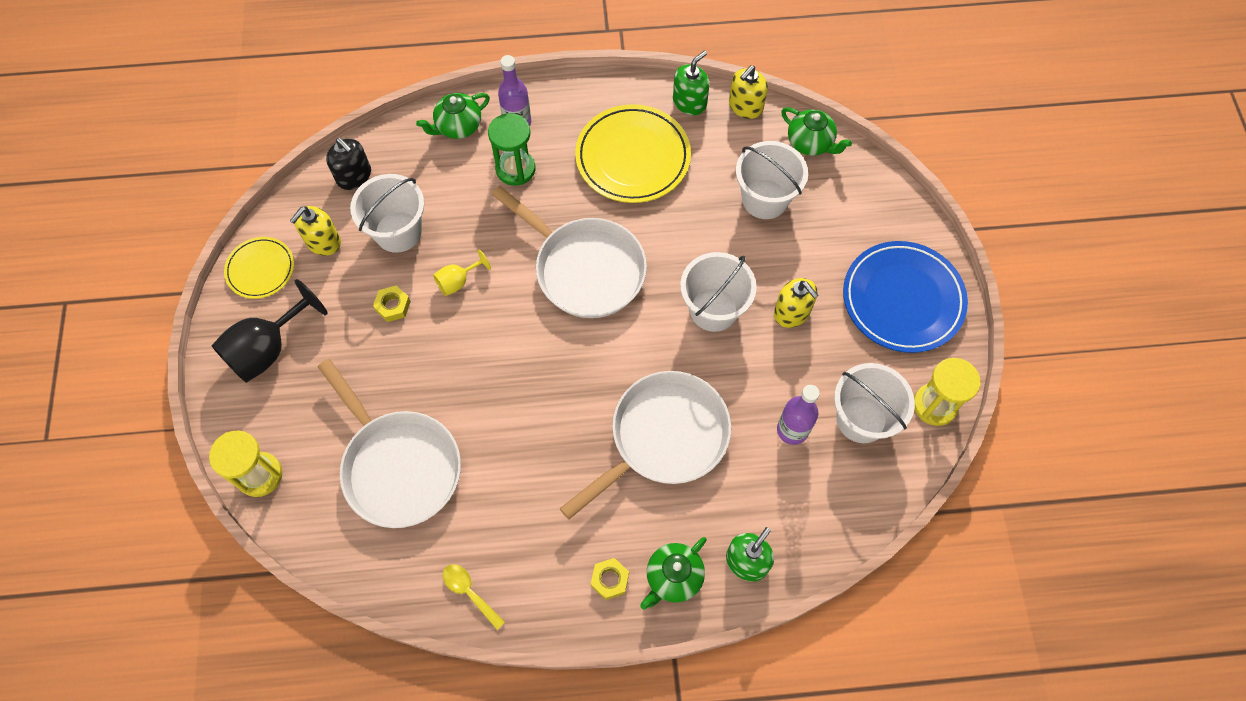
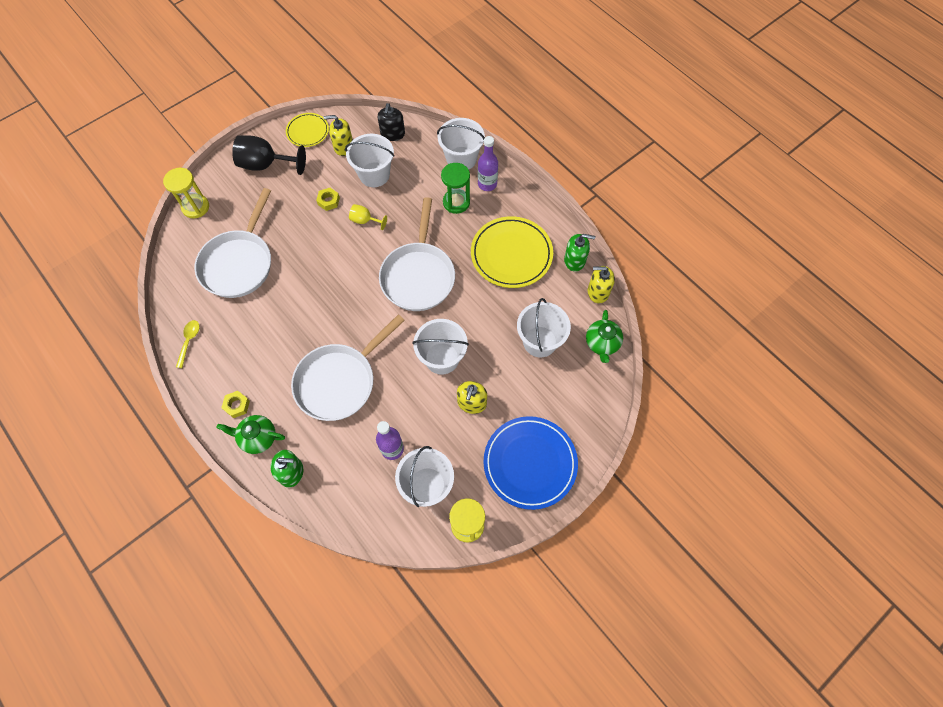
camera: 55 degrees right, 0 degrees up
(458, 126) = (461, 159): green teapot -> white bucket
(663, 438) = (340, 381): white pan -> white pan turned 120 degrees clockwise

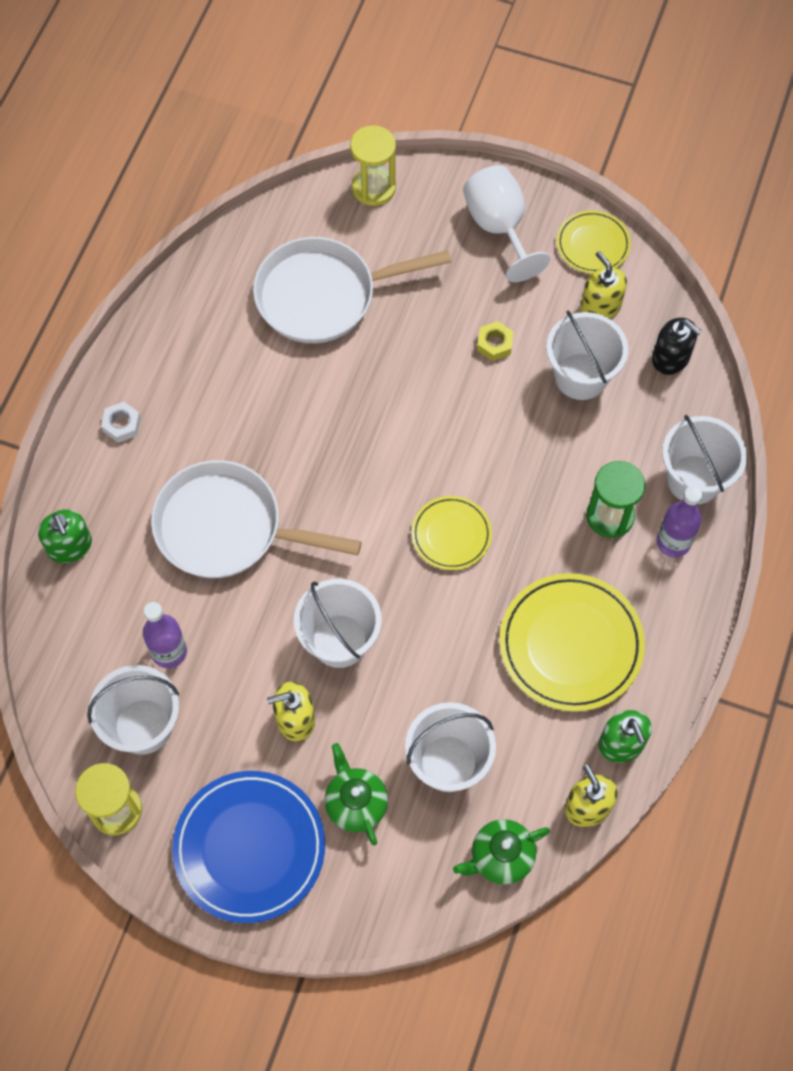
camera: 60 degrees right, 0 degrees up
(189, 341) = (176, 311): yellow spoon -> none
(237, 405) = (122, 425): yellow nut -> white nut
(258, 438) = (93, 477): green teapot -> green teapot (356, 803)
(265, 164) = (499, 227): black goblet -> white goblet
(365, 221) = (494, 410): yellow goblet -> none
(392, 134) = (671, 358): black soap dispenser -> black soap dispenser turned 120 degrees counterclockwise
(418, 275) = (451, 535): white pan -> yellow plate

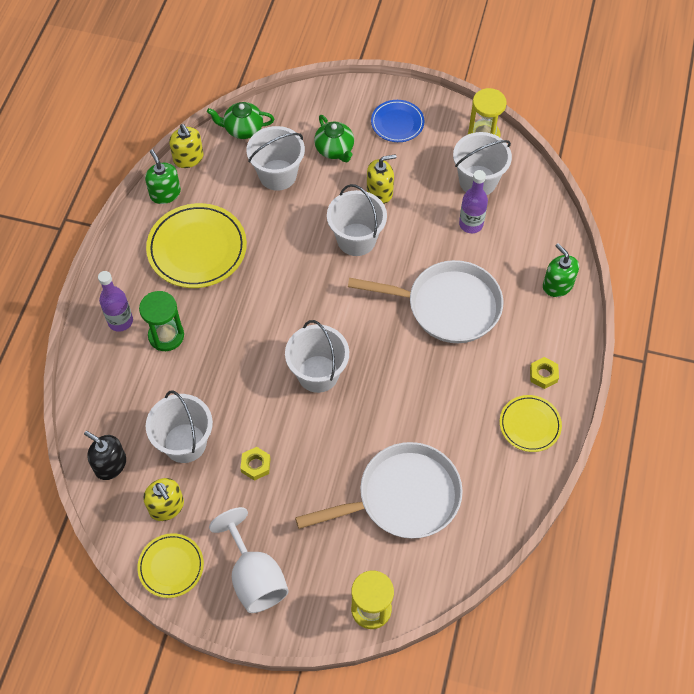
camera: 175 degrees right, 5 degrees down
(122, 425) = (543, 375): white nut -> yellow nut
(249, 848) = (397, 123): blue plate -> blue plate, size x0.57
(451, 535) = (283, 314): yellow plate -> yellow plate (530, 425)
(500, 857) = (243, 129): green teapot -> green teapot turned 150 degrees counterclockwise
(694, 479) = (101, 367): white bucket -> white bucket (318, 374)

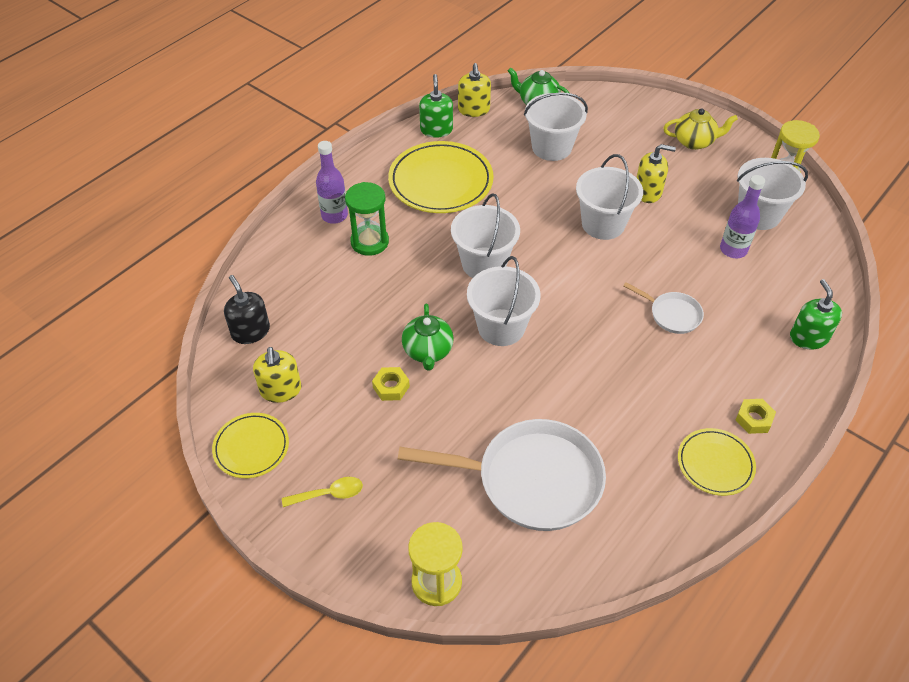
camera: 25 degrees right, 10 degrees down
(185, 443) = (333, 340): white bucket -> white bucket (484, 264)
(254, 577) = (329, 494): white goblet -> yellow spoon
(335, 150) = (619, 144): green teapot -> green teapot (428, 351)
(397, 123) = (694, 142): blue plate -> yellow teapot
(447, 306) = (672, 314): white pan -> white pan, size x0.48

